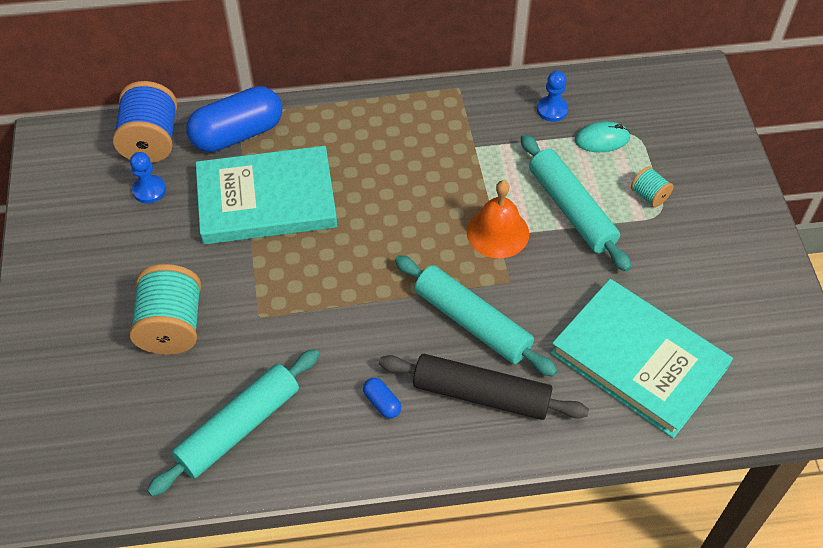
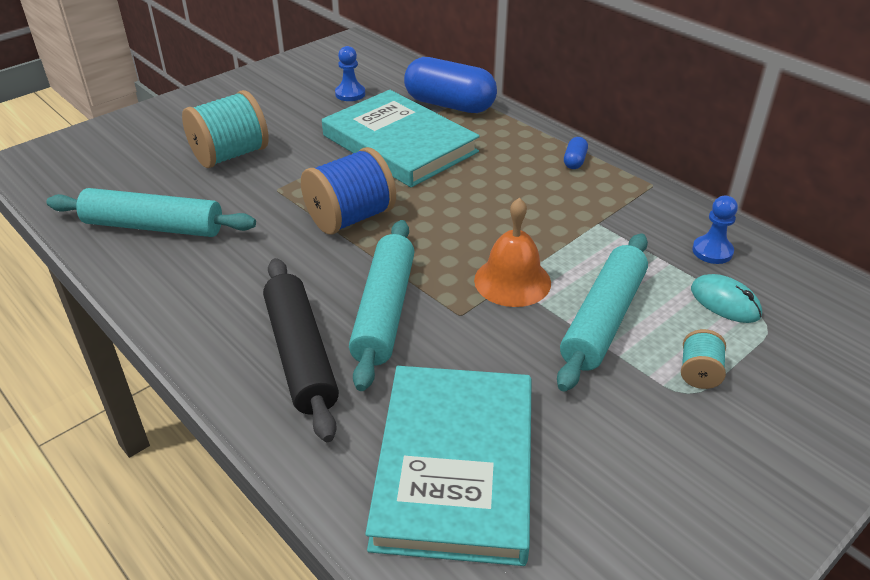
camera: 55 degrees right, 15 degrees down
(151, 141) = (397, 76): blue spool -> blue spool (350, 218)
(382, 402) = (239, 293): blue capsule -> blue capsule (574, 161)

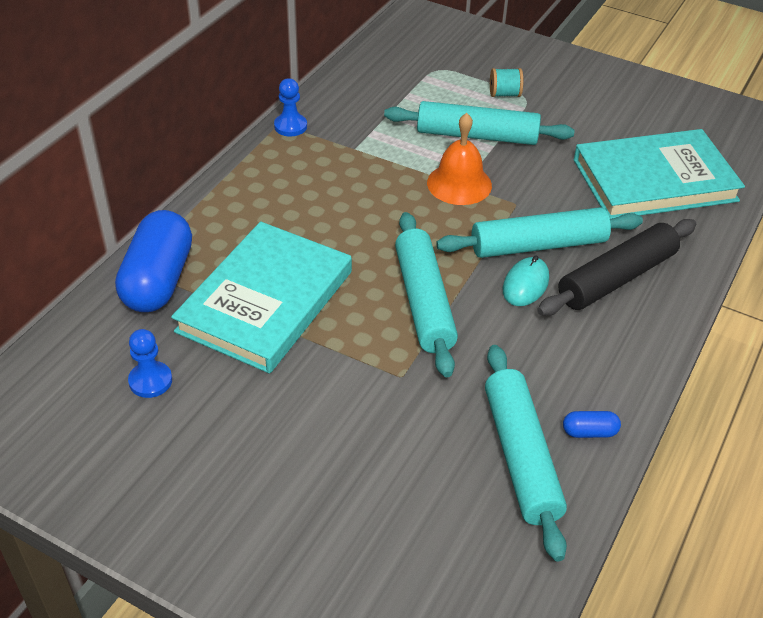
camera: 110 degrees left, 5 degrees up
(230, 155) = (349, 449): turquoise spool -> none
(350, 218) = (424, 301): blue spool -> turquoise rolling pin
(574, 161) = (255, 172): blue capsule -> blue capsule (589, 432)
(712, 251) = (365, 92): blue pawn -> blue pawn (290, 126)
(725, 302) = (424, 86): turquoise mouse -> turquoise mouse (525, 284)

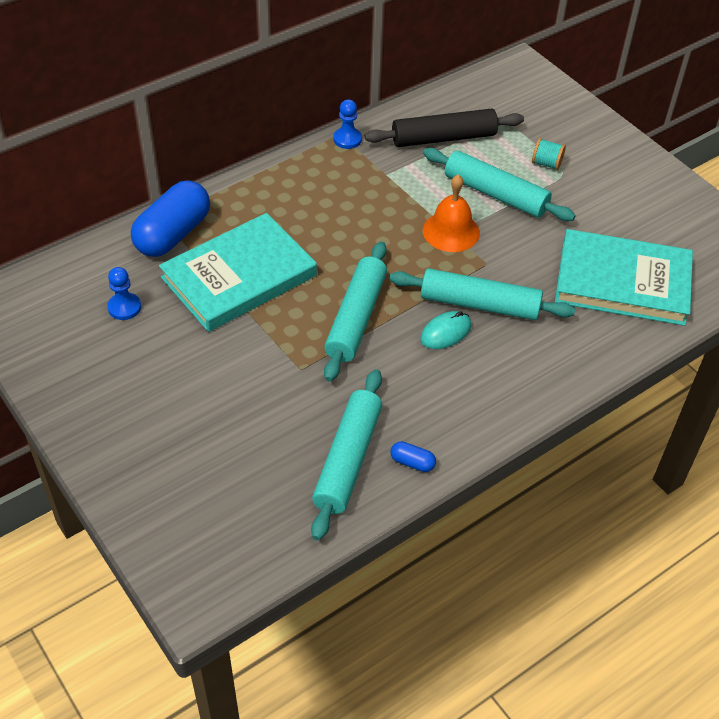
camera: 25 degrees right, 5 degrees up
(616, 278) = (524, 353): black rolling pin -> black rolling pin (443, 138)

